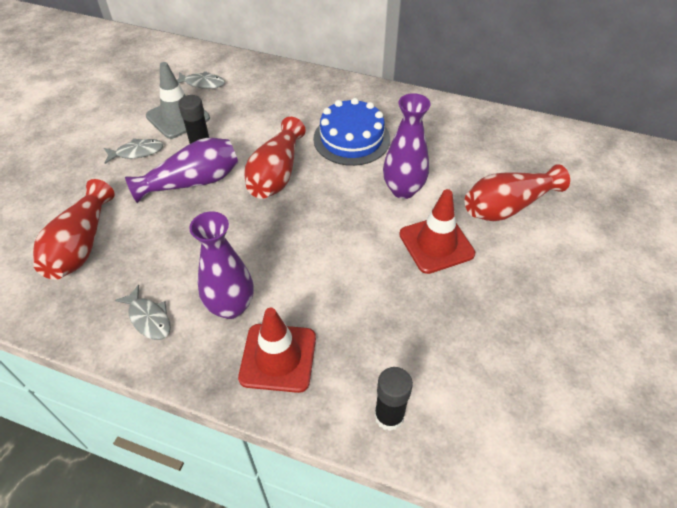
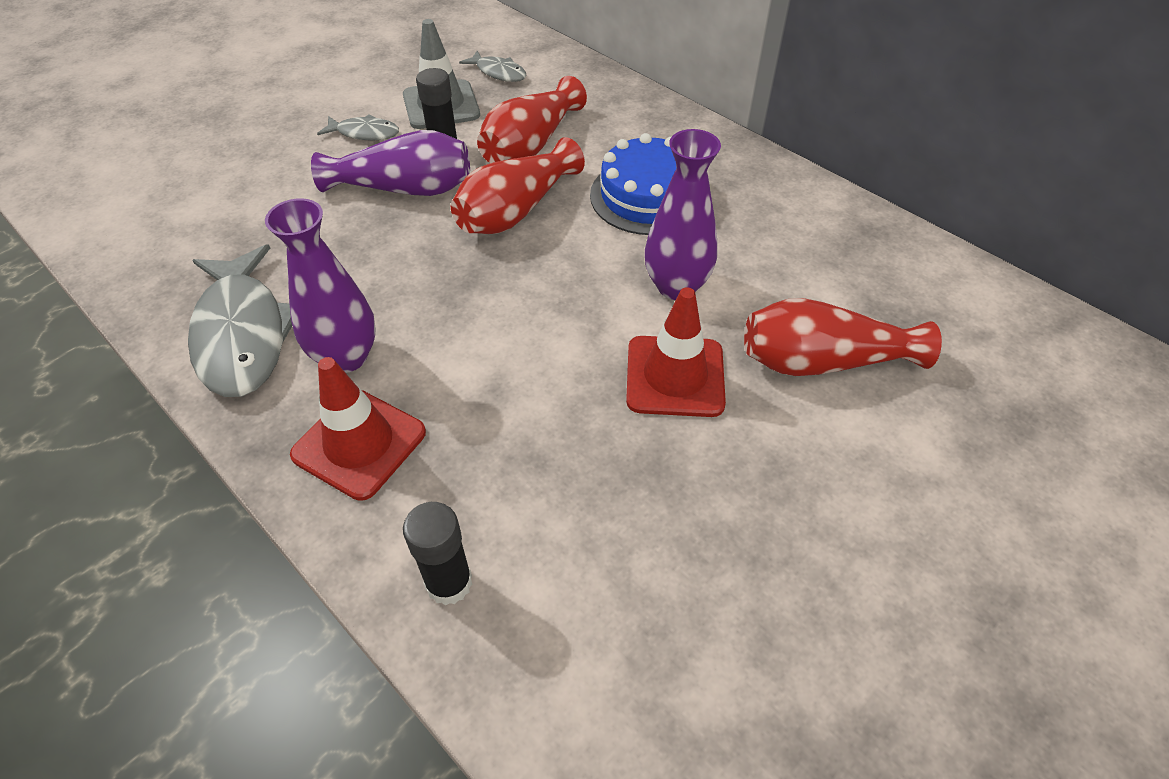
camera: 25 degrees right, 0 degrees up
(81, 245) = (229, 221): red vase -> red vase (531, 145)
(149, 318) = (243, 334): grey fish -> grey fish, size x2.03

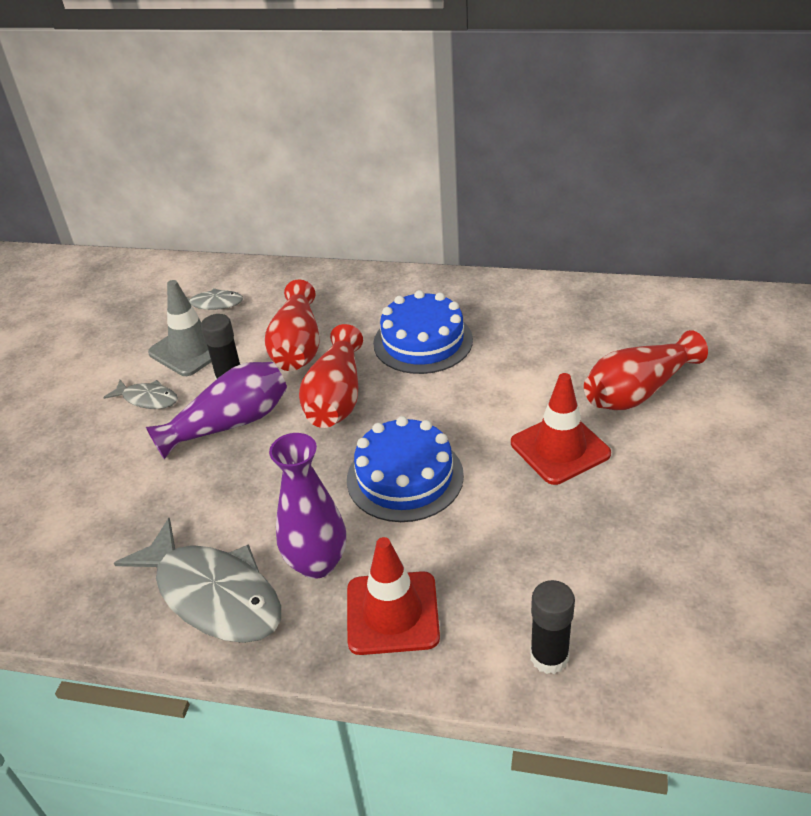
camera: 30 degrees left, 10 degrees down
(364, 133) = (147, 399): grey fish -> grey fish turned 45 degrees clockwise
(499, 320) = (405, 477): none -> blue cake
(676, 286) = (503, 391): purple vase -> none

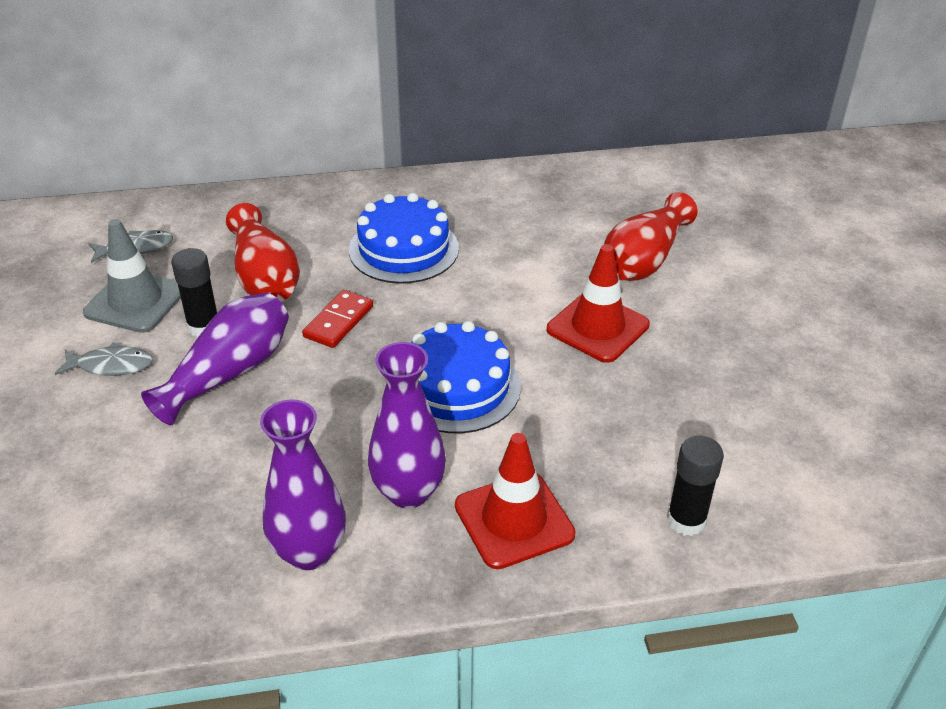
camera: 25 degrees left, 0 degrees up
(213, 594) = (309, 552): grey fish -> purple vase
(336, 397) = (338, 322): red vase -> red domino

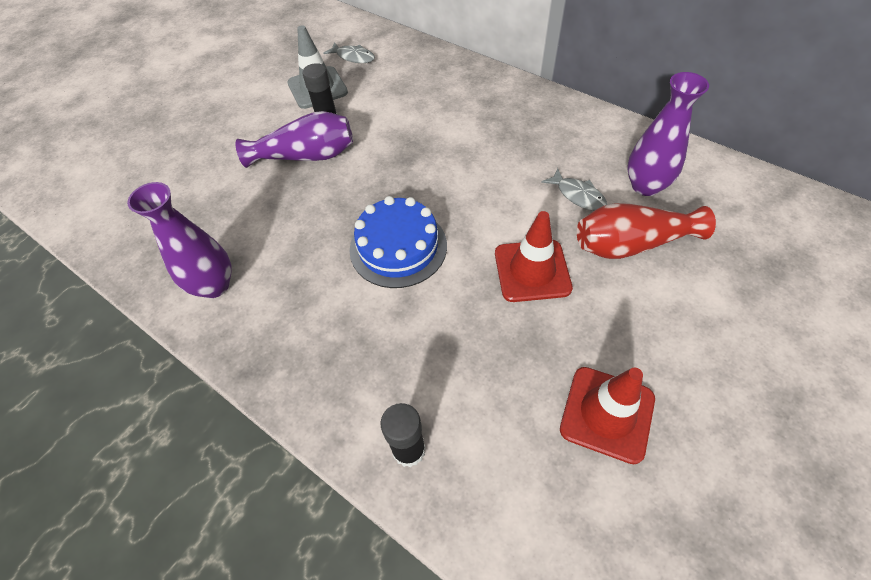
camera: 50 degrees right, 15 degrees up
(111, 365) = (266, 117): grey fish -> grey fish (578, 195)
(264, 277) = (390, 110): red vase -> none
(338, 322) = (391, 161): red domino -> none
(404, 249) = (482, 137): blue cake -> none
(408, 492) = (294, 291): purple vase -> purple vase (645, 186)
(514, 520) = (320, 356): red traffic cone -> red traffic cone (607, 414)

